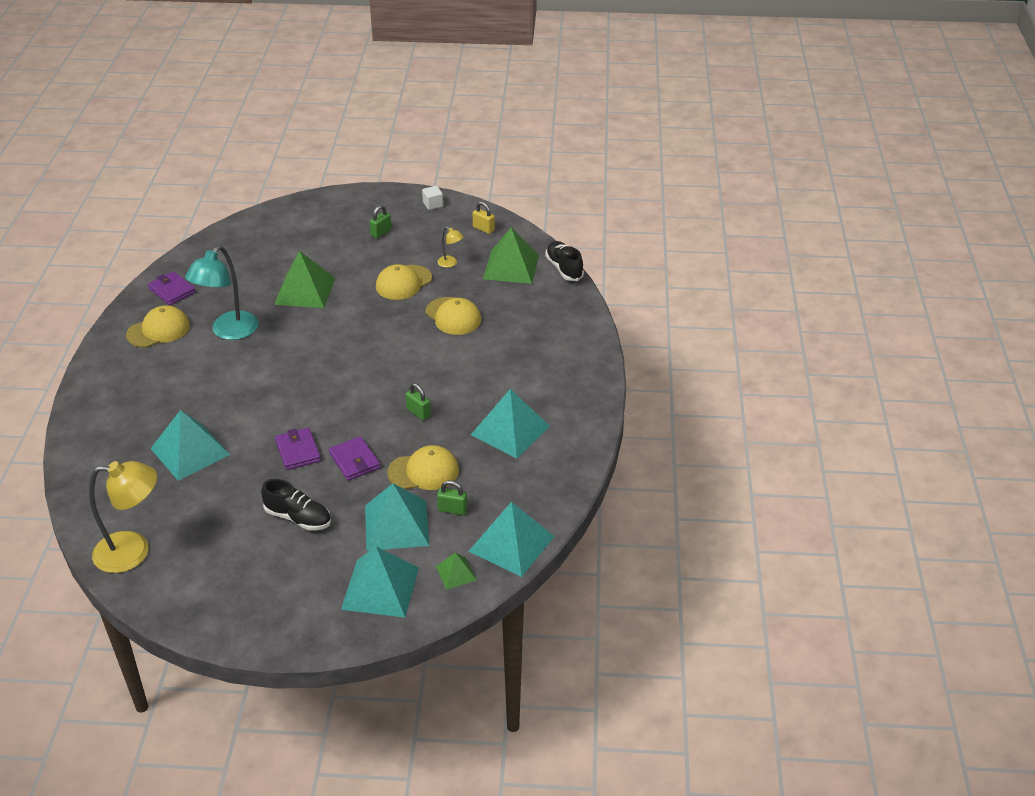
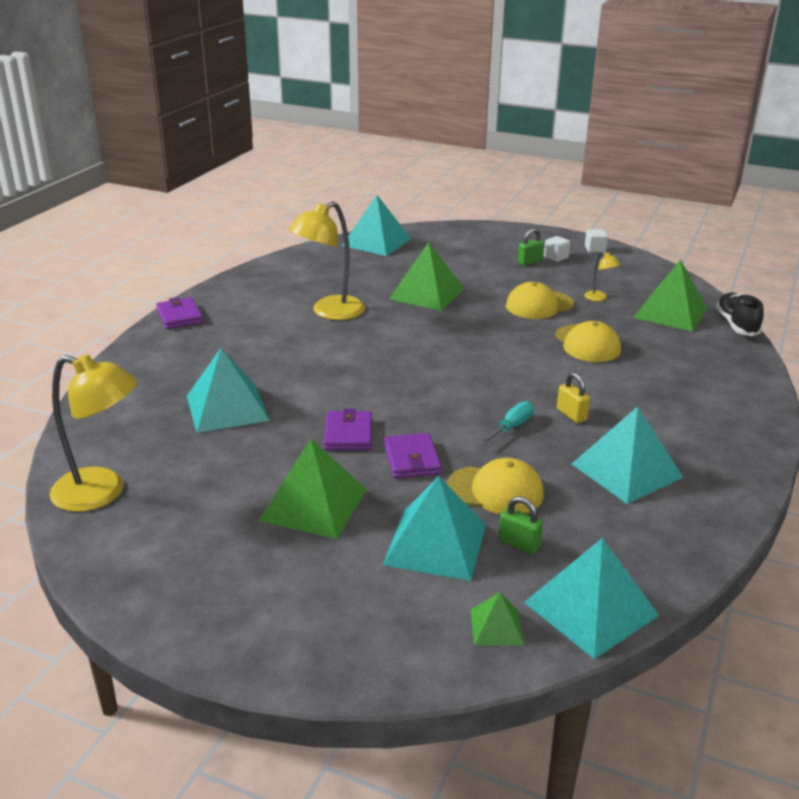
camera: 20 degrees right, 10 degrees down
(158, 330) = (259, 298): yellow cap -> none
(172, 291) = (291, 271): purple wallet -> purple wallet (179, 316)
(229, 332) = (329, 312): turquoise lamp -> yellow lamp
(298, 518) = (313, 504): black shoe -> green pyramid
(380, 588) = (381, 617): turquoise pyramid -> turquoise pyramid (376, 242)
(402, 222) = (556, 257): none -> white cube
(418, 413) = (512, 427): green padlock -> turquoise screwdriver
(483, 229) = (646, 276): yellow padlock -> yellow padlock (571, 415)

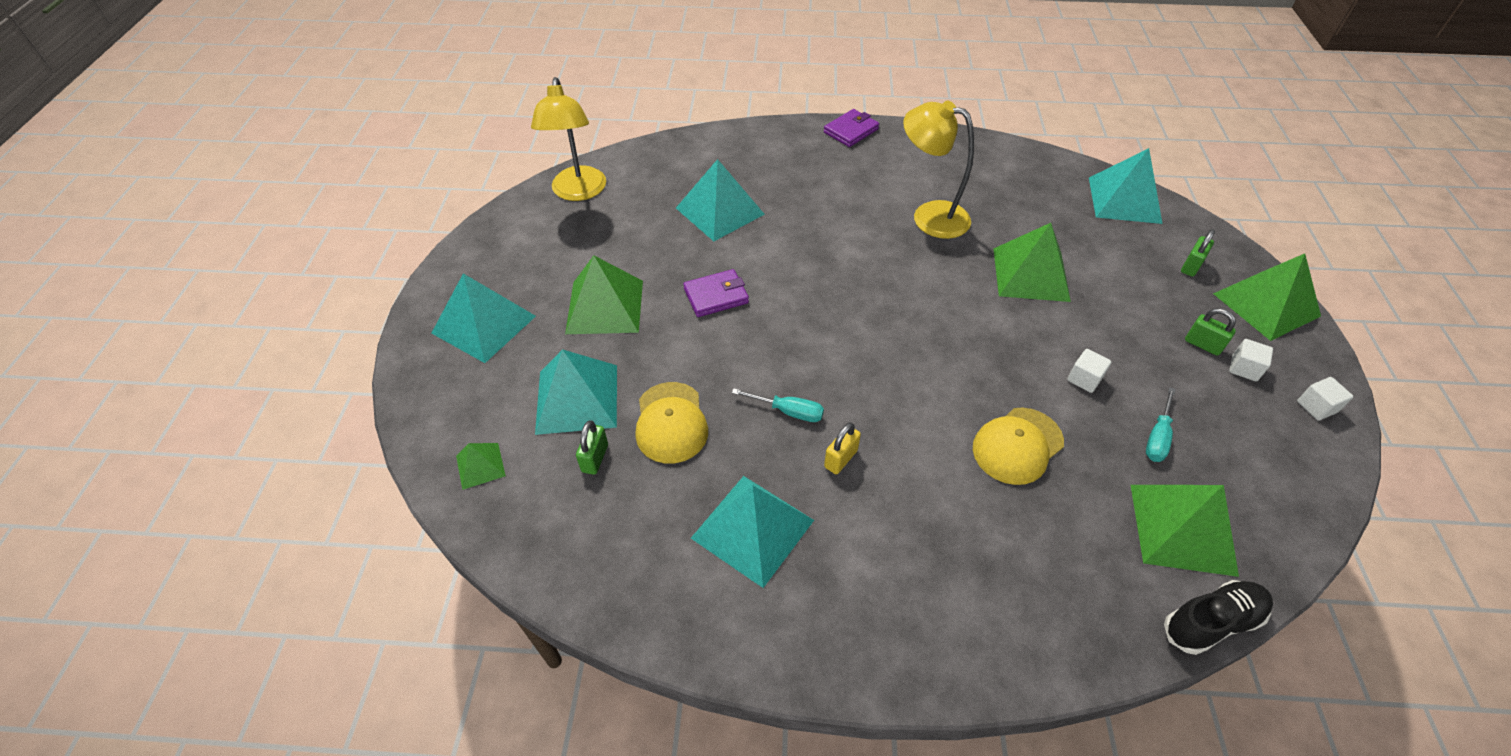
camera: 70 degrees right, 20 degrees up
(412, 459) = (696, 349): purple wallet -> none
(458, 243) = (1191, 266): none -> green padlock
(507, 235) = (1266, 304): none -> green pyramid
(539, 305) = (1084, 379): yellow cap -> white cube
(591, 608) = (518, 531): turquoise pyramid -> turquoise pyramid (484, 324)
(599, 298) = (1157, 437): yellow lamp -> turquoise screwdriver

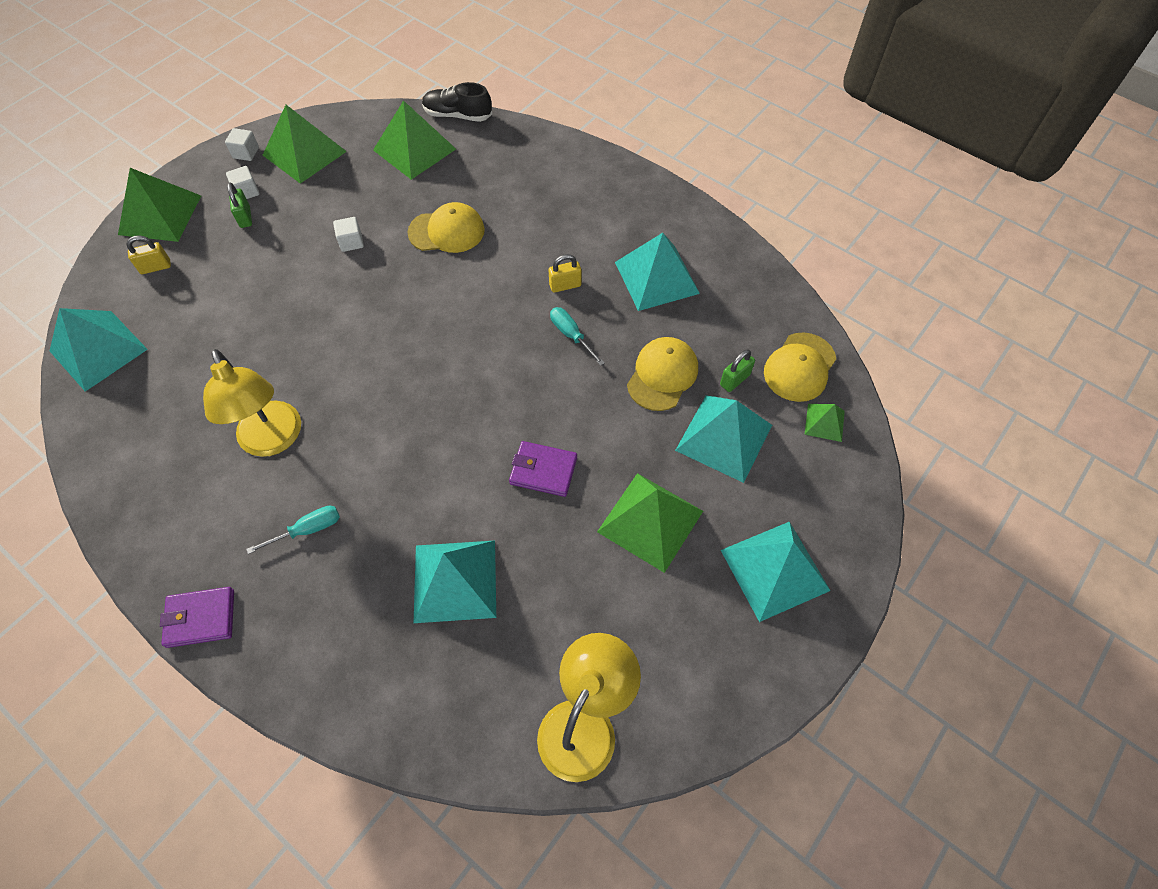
camera: 145 degrees left, 10 degrees up
(530, 511) = (799, 367): none -> yellow cap
(1030, 274) = (274, 332): green pyramid -> green pyramid (304, 153)
(1157, 437) = (360, 190): turquoise screwdriver -> turquoise screwdriver (308, 529)
(1191, 266) = (155, 267): green padlock -> yellow padlock

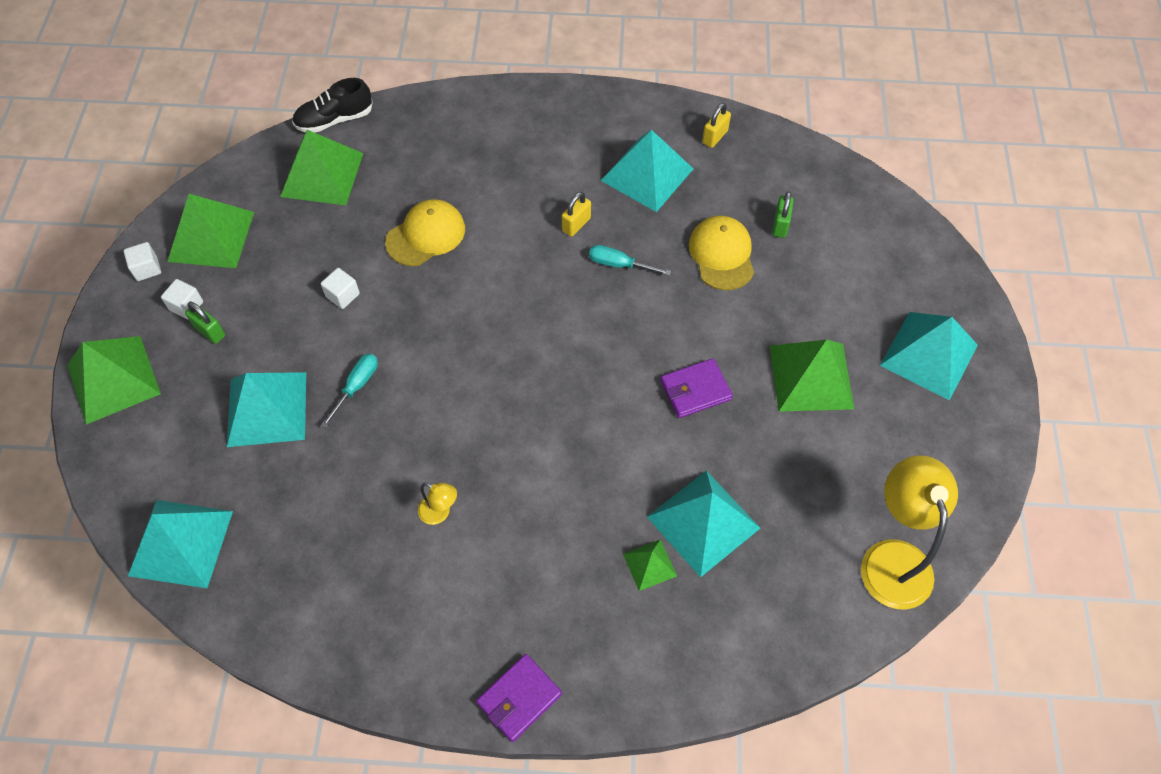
camera: 35 degrees left, 0 degrees up
(155, 267) = (161, 431): yellow padlock -> yellow padlock (714, 137)
(273, 440) = (440, 513): yellow lamp -> yellow lamp, size x0.46
(308, 529) = (544, 565): turquoise screwdriver -> turquoise screwdriver (357, 386)
(724, 437) = (810, 276): turquoise pyramid -> turquoise pyramid (267, 409)
(799, 367) = (820, 186): yellow cap -> none
(824, 422) = (873, 219): green pyramid -> green pyramid (649, 565)

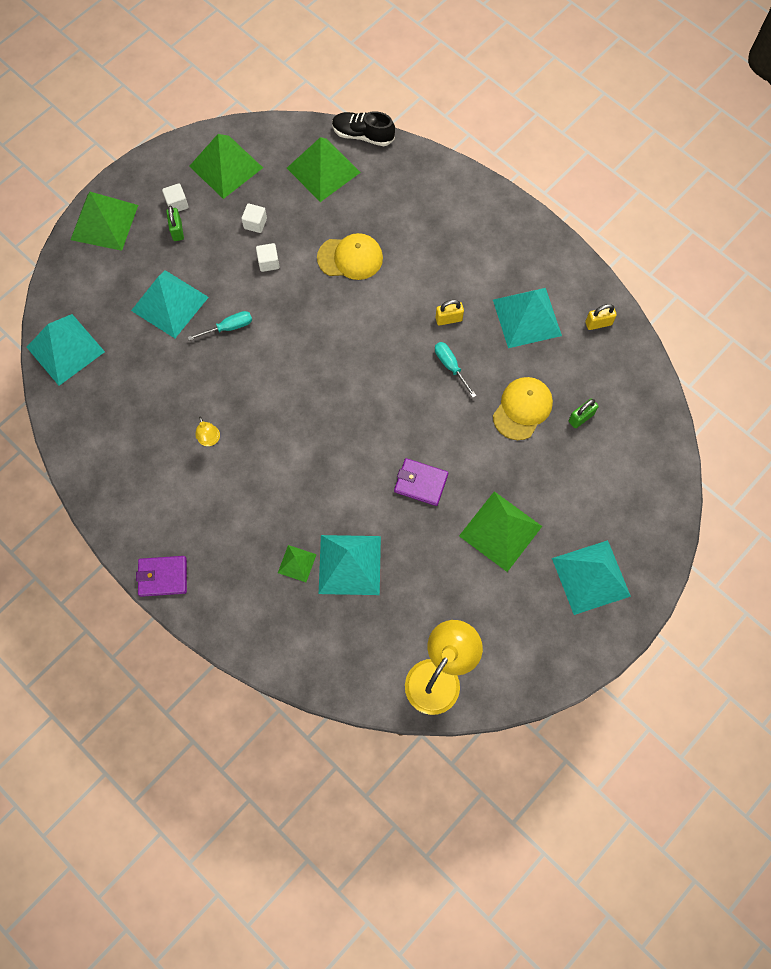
camera: 40 degrees right, 10 degrees up
(147, 269) = (174, 162): white cube -> white cube (255, 223)

